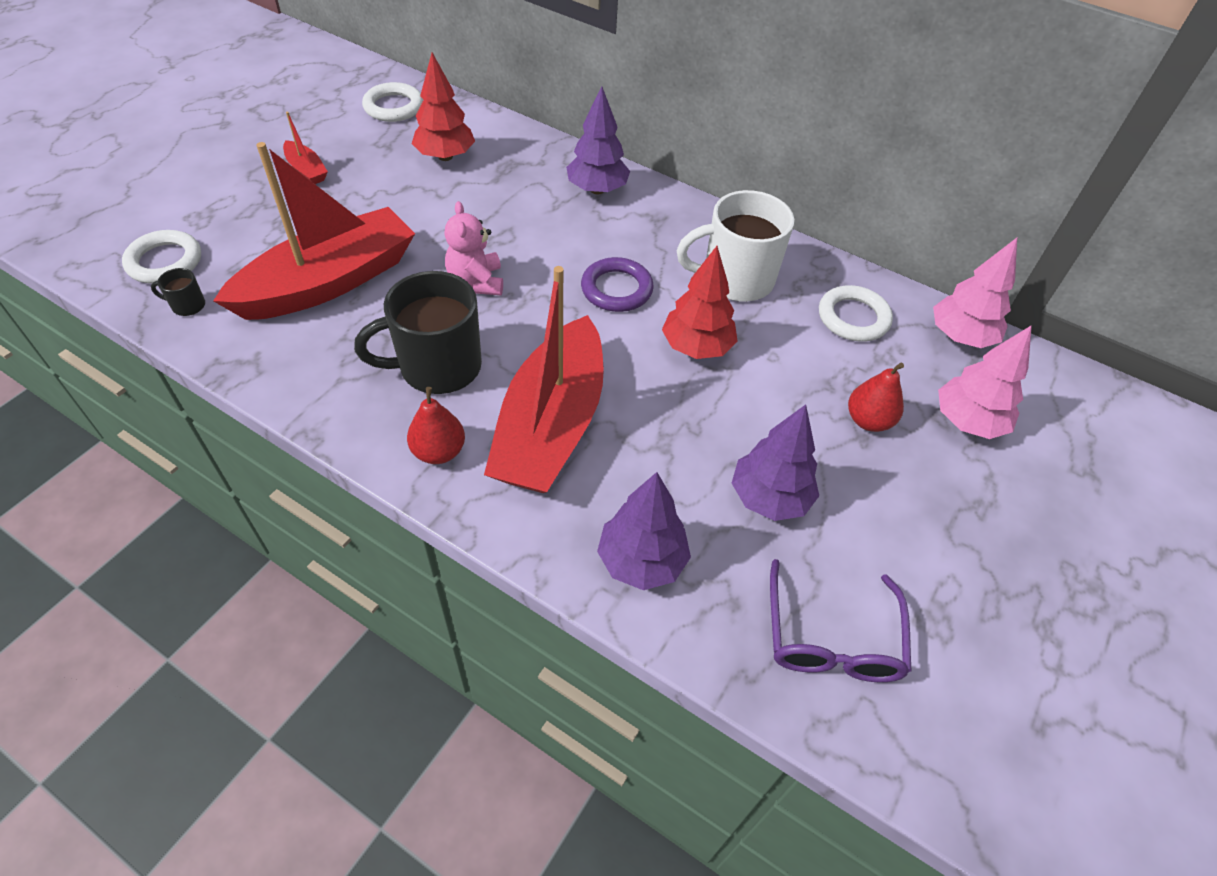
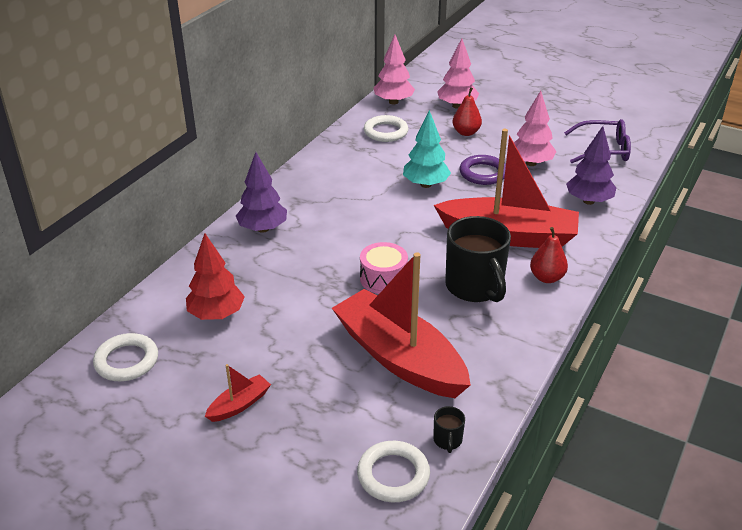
camera: 90 degrees left, 15 degrees down
(476, 282) = (383, 279): pink teddy bear -> pink drum
(616, 289) = (378, 216): purple ring -> purple ring (483, 173)
(696, 347) = (425, 184): red tree -> turquoise tree
(735, 279) = (359, 170): white mug -> none
(769, 498) = (531, 163): purple tree -> pink tree

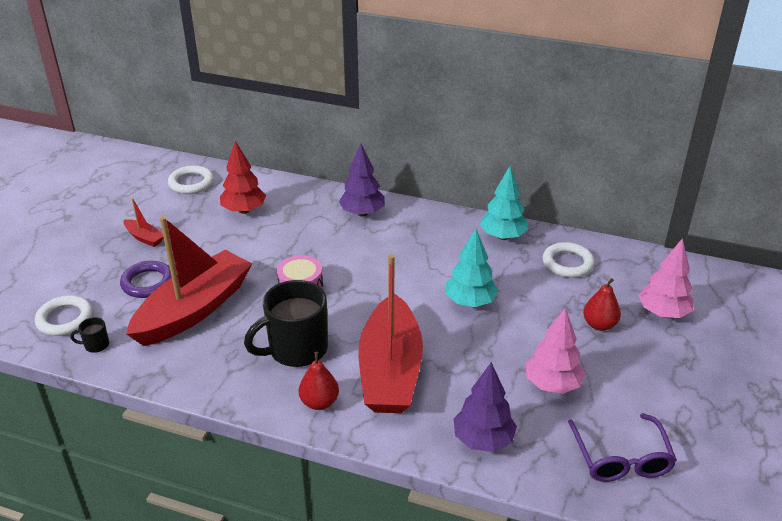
camera: 80 degrees right, 0 degrees up
(336, 155) = (502, 236): none -> turquoise tree
(393, 102) = (641, 262): pink tree -> none
(483, 173) = (511, 344): purple ring -> purple ring (148, 283)

